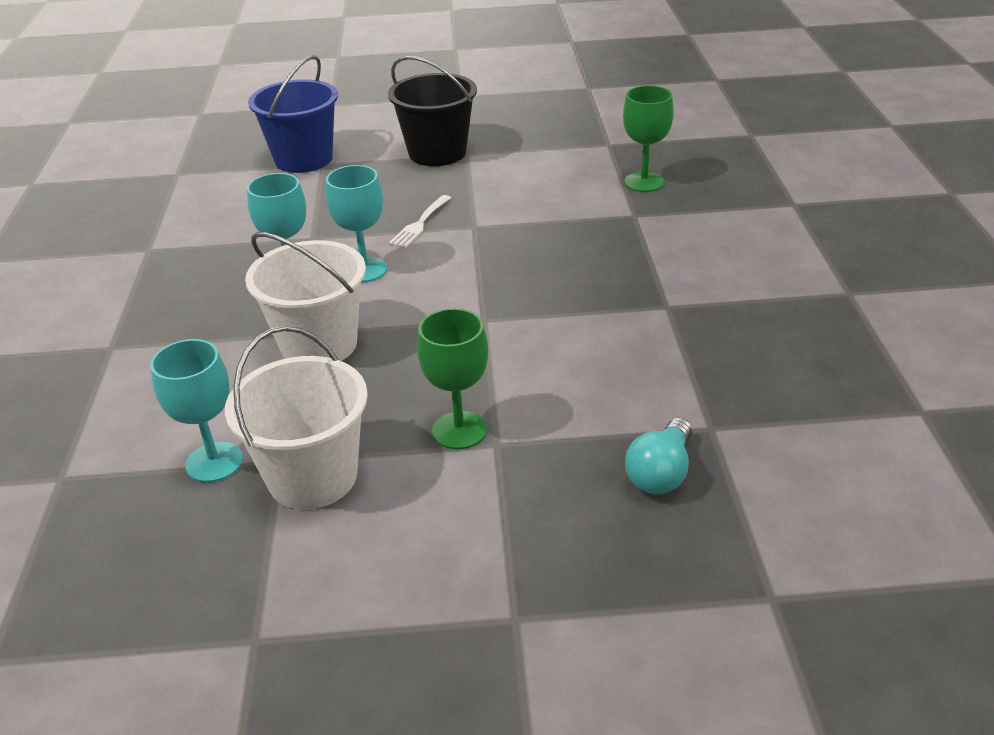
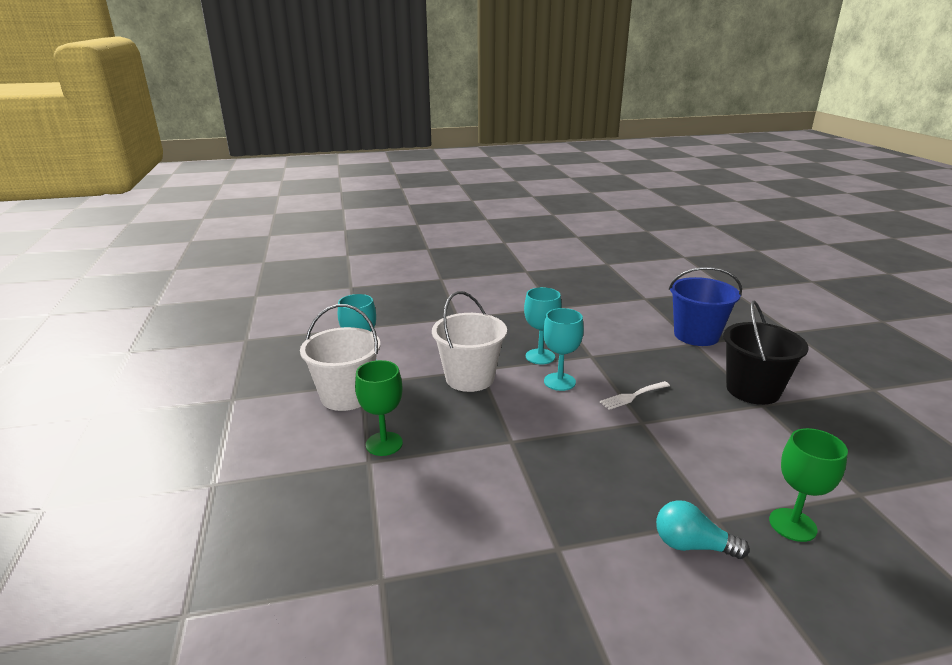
camera: 80 degrees right, 10 degrees down
(420, 224) = (632, 396): white fork -> white fork turned 45 degrees counterclockwise
(660, 473) = (329, 548): turquoise light bulb -> turquoise light bulb (692, 545)

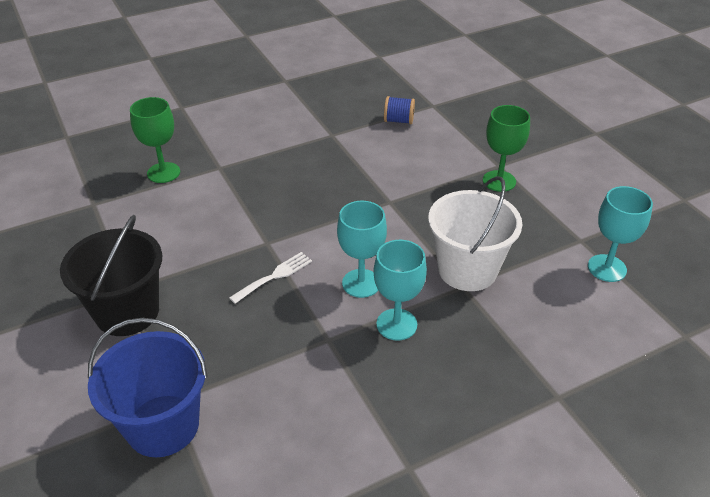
camera: 165 degrees right, 15 degrees up
(346, 396) = (579, 222): white bucket -> none
(450, 557) = (398, 121): none -> blue spool
(692, 545) = (241, 149): turquoise light bulb -> none

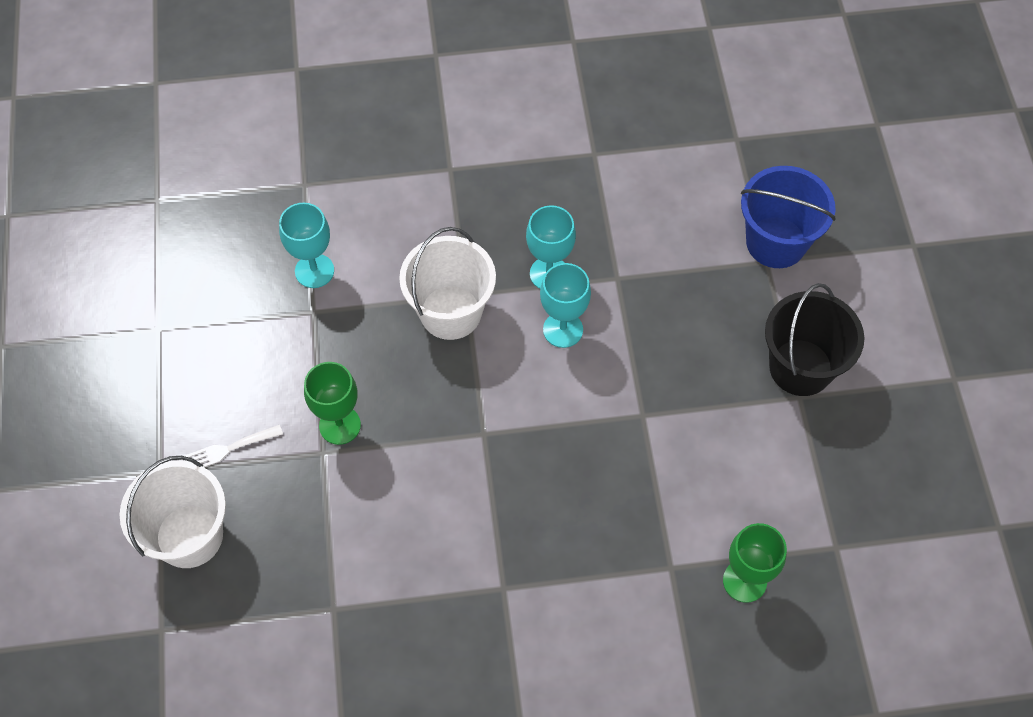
camera: 160 degrees left, 20 degrees up
(274, 276) = (646, 366): white fork -> white fork (227, 449)
(398, 121) = (399, 589): blue spool -> none
(546, 112) = (189, 536): none -> white bucket

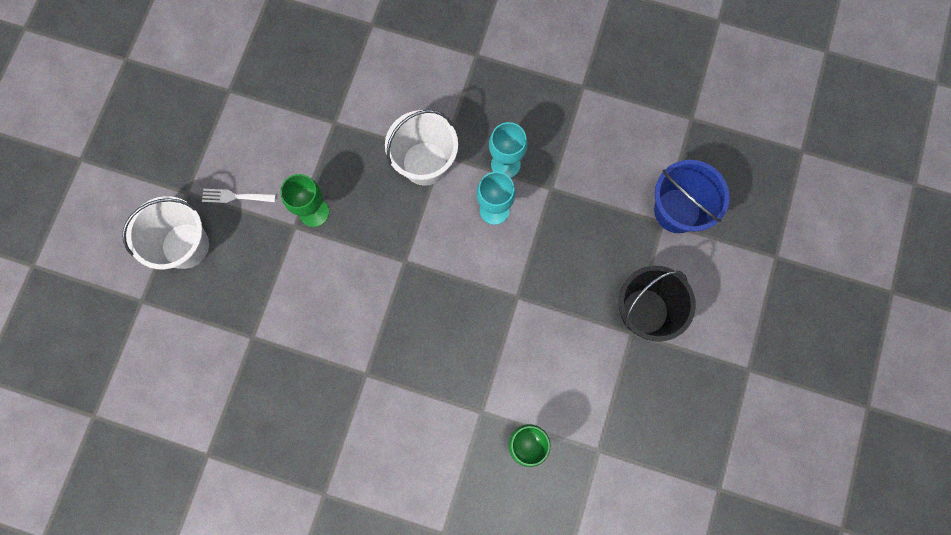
camera: 25 degrees right, 15 degrees up
(314, 271) = (349, 92): turquoise goblet -> none

